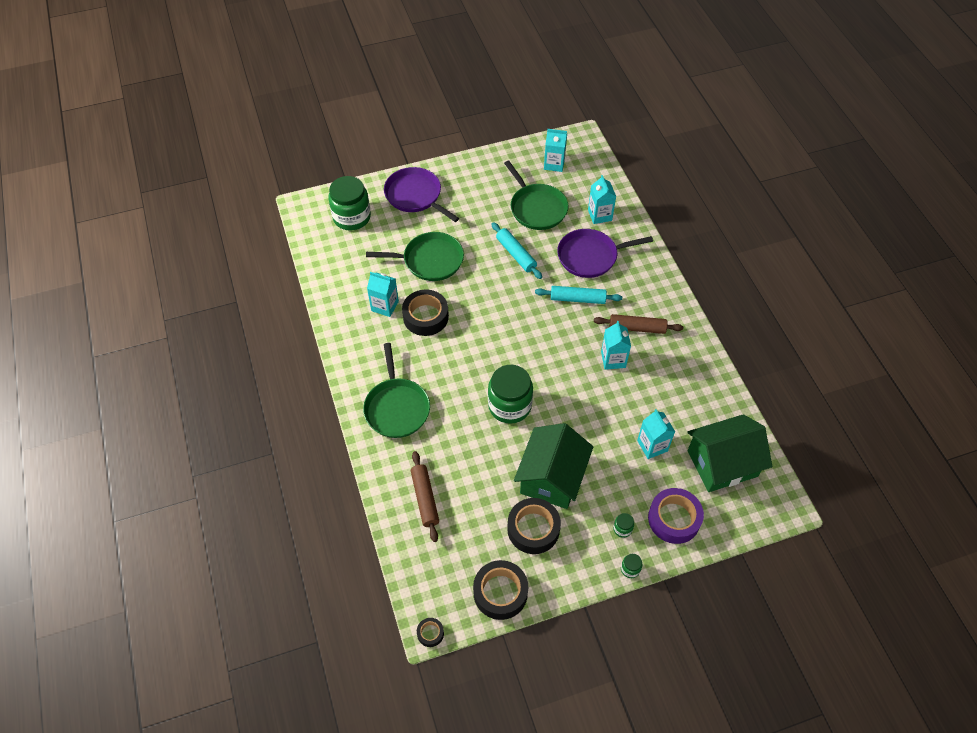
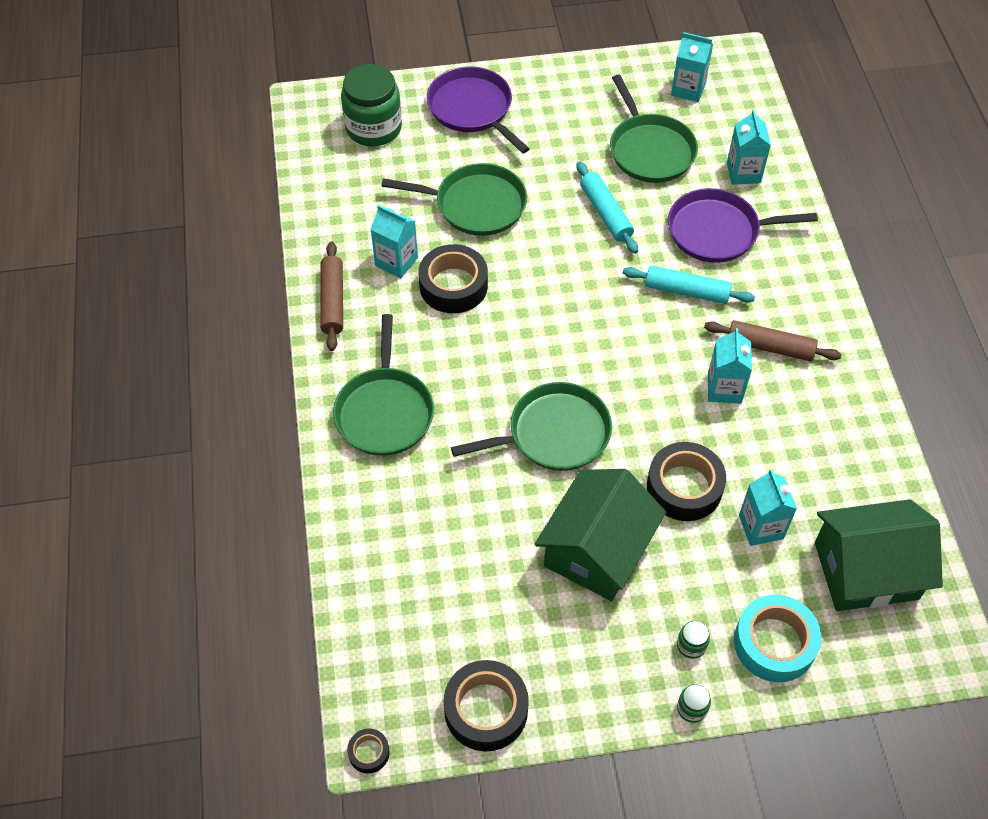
camera: 10 degrees right, 0 degrees up
(425, 498) = (400, 551): brown rolling pin -> brown rolling pin (332, 301)
(509, 405) = (553, 434): green jar -> green pan
(533, 529) = (554, 623): black tape -> black tape (684, 487)
(674, 519) = (774, 643): purple tape -> turquoise tape

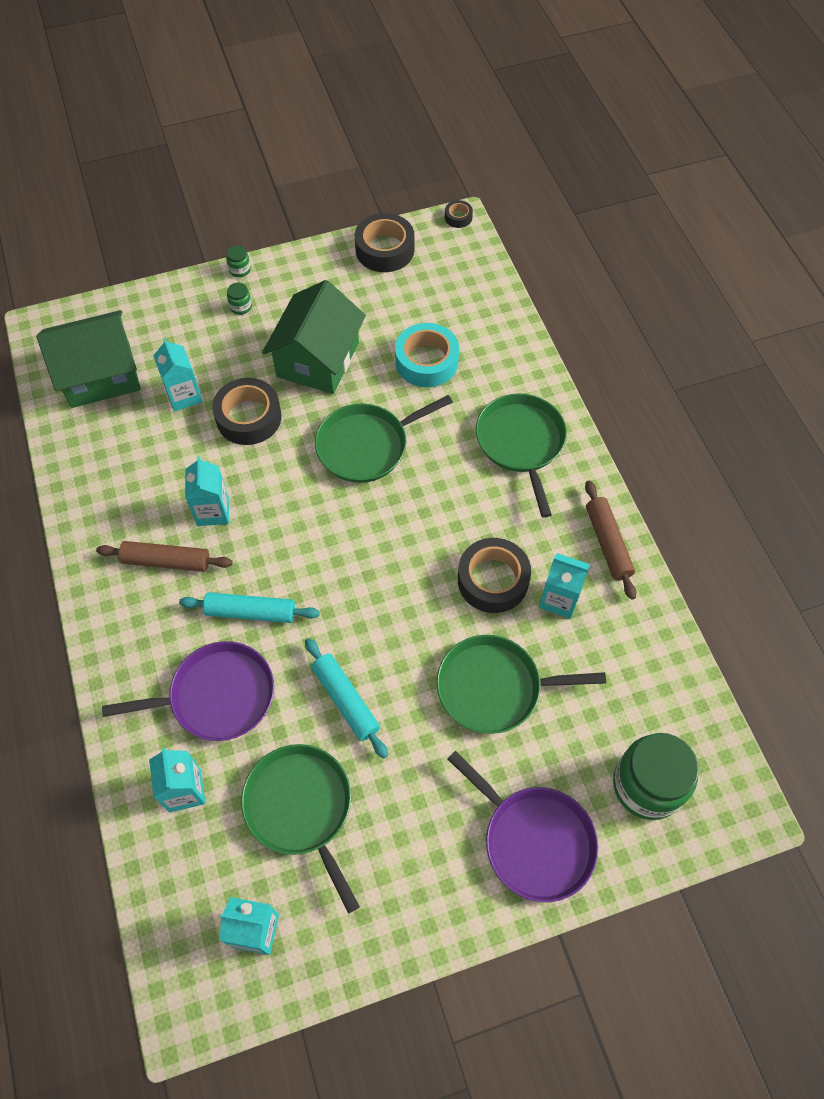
camera: 170 degrees right, 5 degrees up
(774, 643) = (178, 316): turquoise tape -> turquoise tape (426, 361)

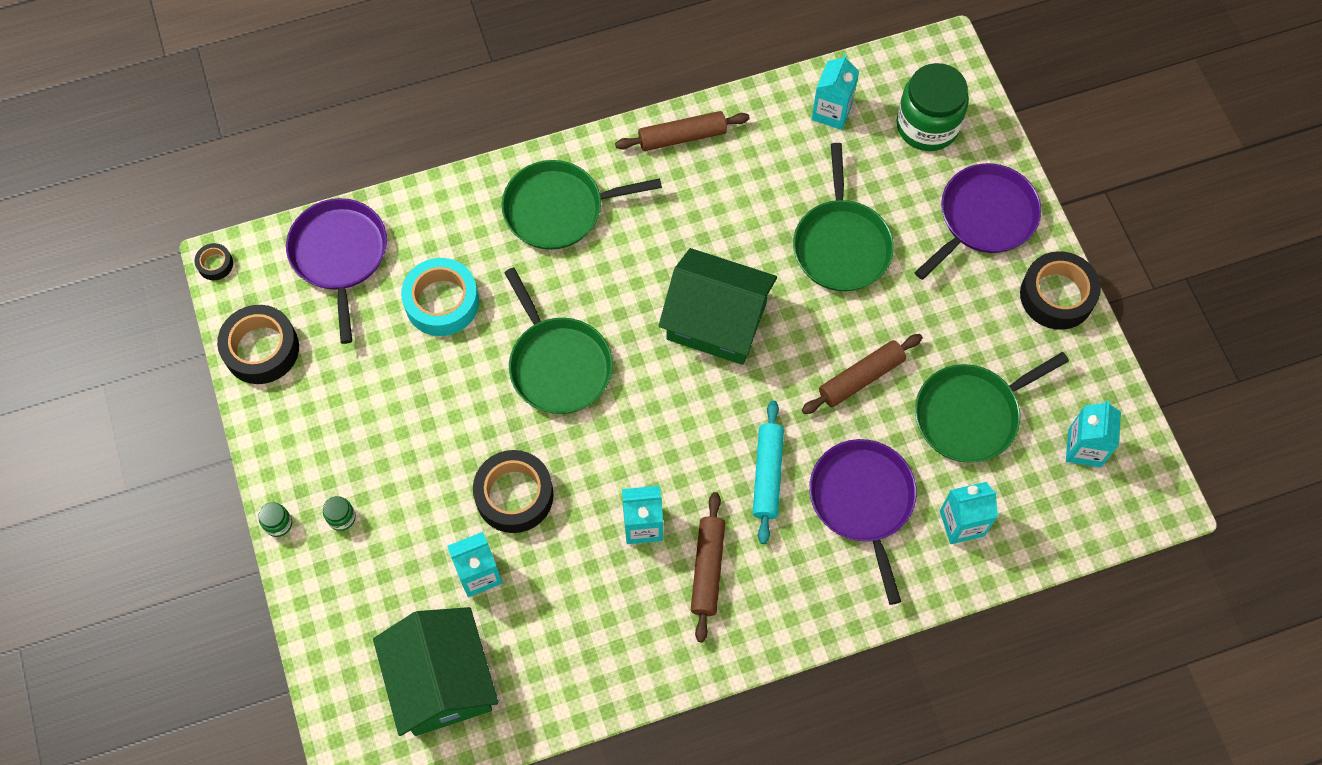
camera: 90 degrees left, 5 degrees up
(318, 359) = (432, 421): green house -> green house (716, 321)
(346, 700) = (861, 378): turquoise rolling pin -> brown rolling pin
(468, 292) = (339, 255): none -> purple pan
(493, 580) = (725, 242): black tape -> black tape (1057, 295)
(559, 599) = (745, 183): turquoise carton -> turquoise carton (831, 112)

